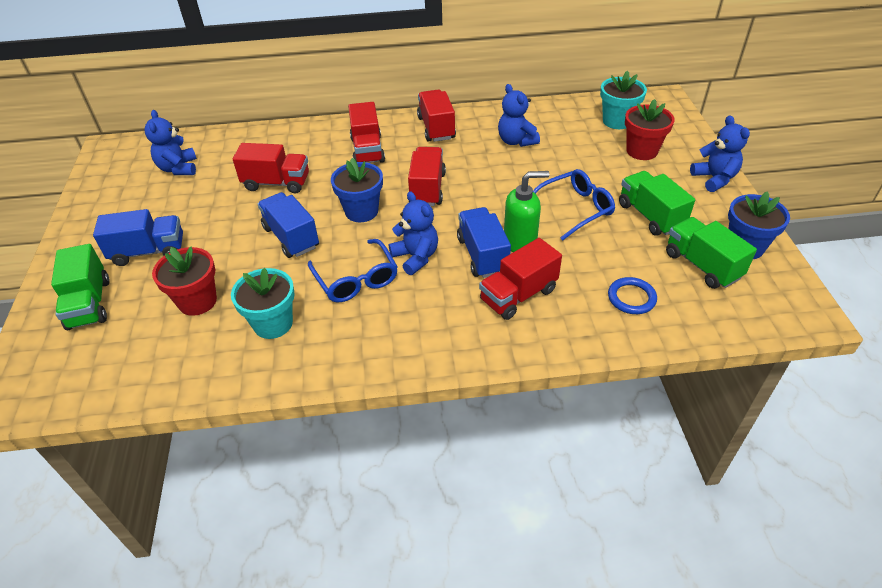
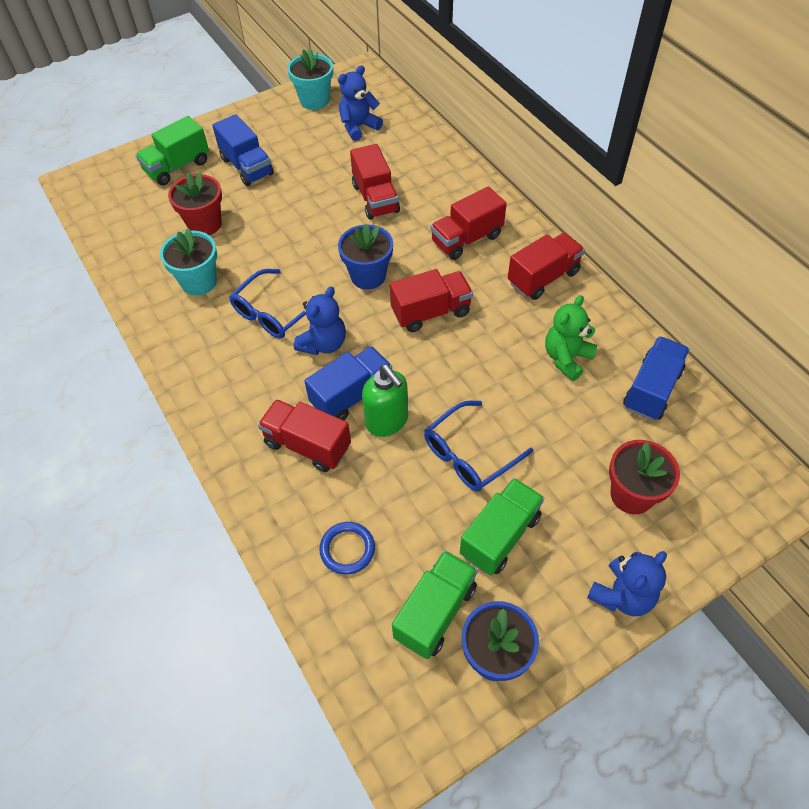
camera: 65 degrees right, 10 degrees up
(291, 237) = (306, 244): blue truck -> blue truck (651, 389)
(516, 141) = (566, 358): blue teddy bear -> green teddy bear
(574, 209) = (470, 454): blue glasses -> blue glasses turned 105 degrees clockwise
(617, 121) = (683, 449): turquoise flower pot -> turquoise flower pot (314, 100)

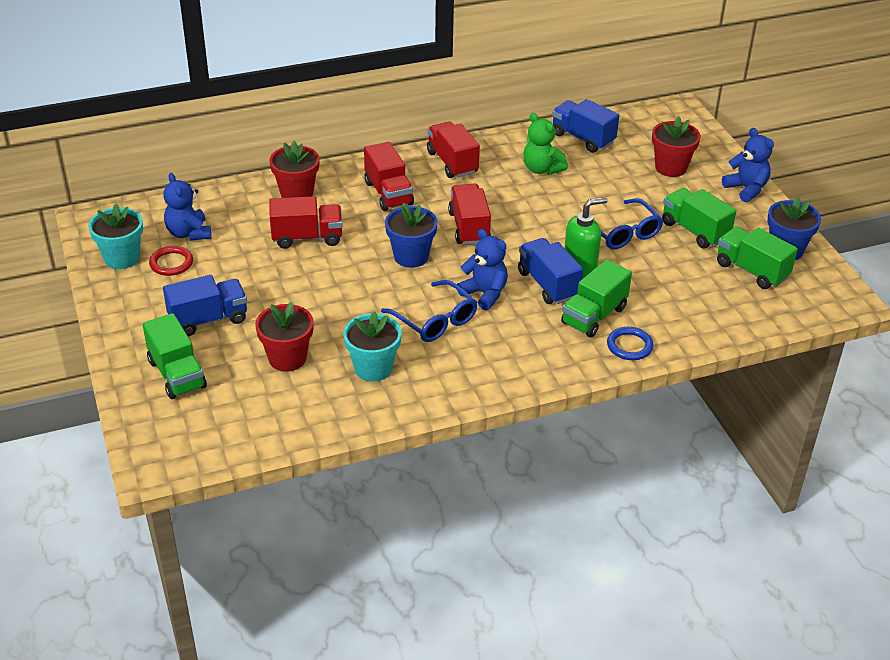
camera: 80 degrees left, 15 degrees down
(307, 445) = (594, 316): red truck -> green truck
(315, 128) = (171, 263): none -> red ring
(347, 549) = (696, 306): blue ring -> blue ring (629, 346)
(441, 176) = (297, 193): none -> red flower pot

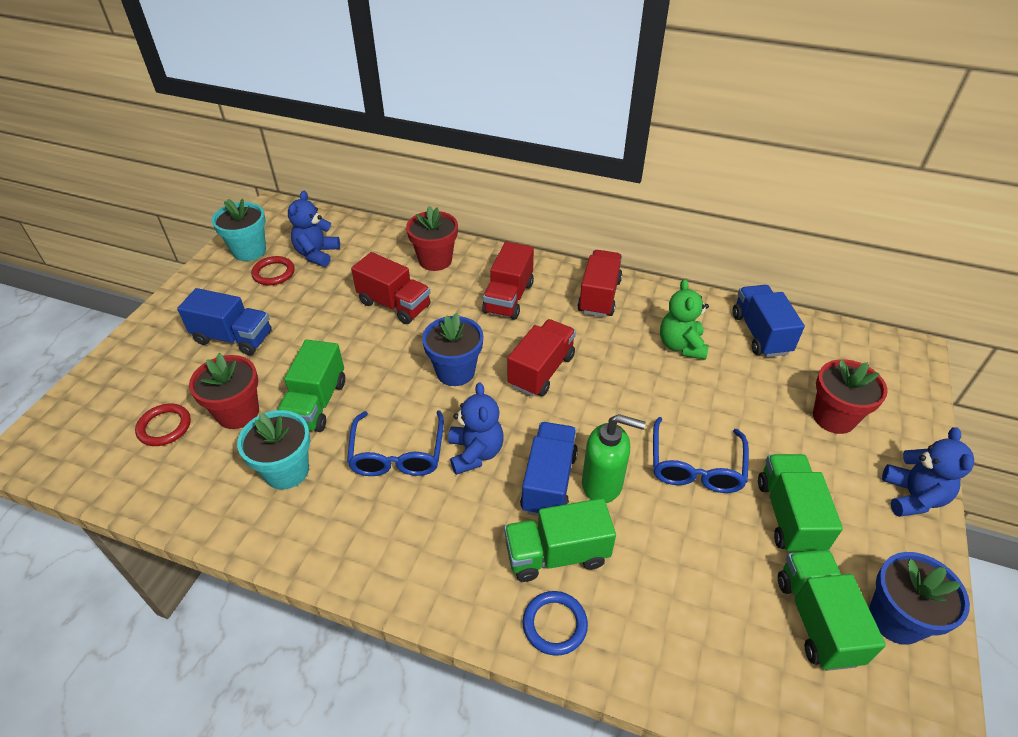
camera: 40 degrees right, 5 degrees up
(177, 374) = (150, 374): green truck -> green truck (316, 403)
(243, 395) = (164, 427): none -> red ring

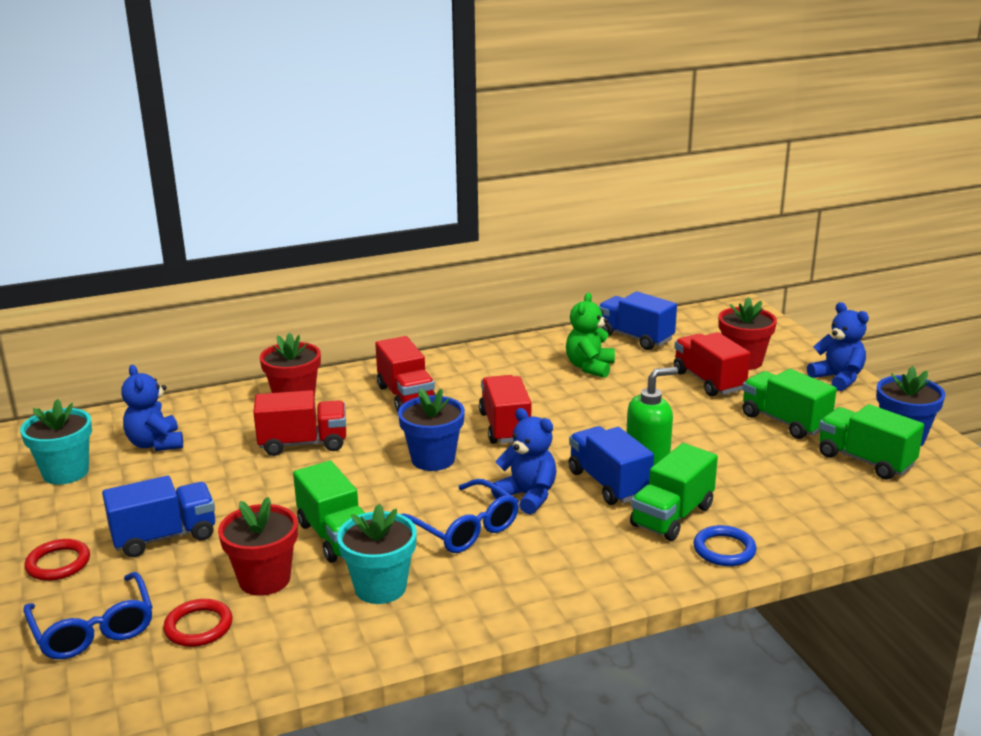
camera: 40 degrees left, 20 degrees down
(273, 273) = (127, 476): red ring -> red ring (58, 563)
(599, 296) = (483, 364): red truck -> red truck (708, 381)
(681, 346) = (590, 367): green teddy bear -> green teddy bear turned 60 degrees clockwise
(696, 465) = (694, 426): blue glasses -> blue glasses (93, 628)

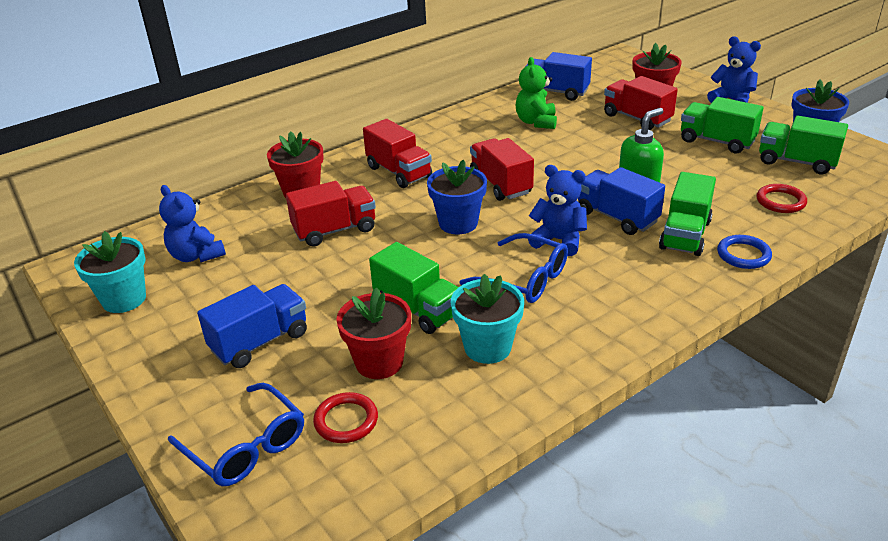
camera: 15 degrees left, 10 degrees up
(58, 563) = (170, 389): red ring -> red ring (780, 201)

